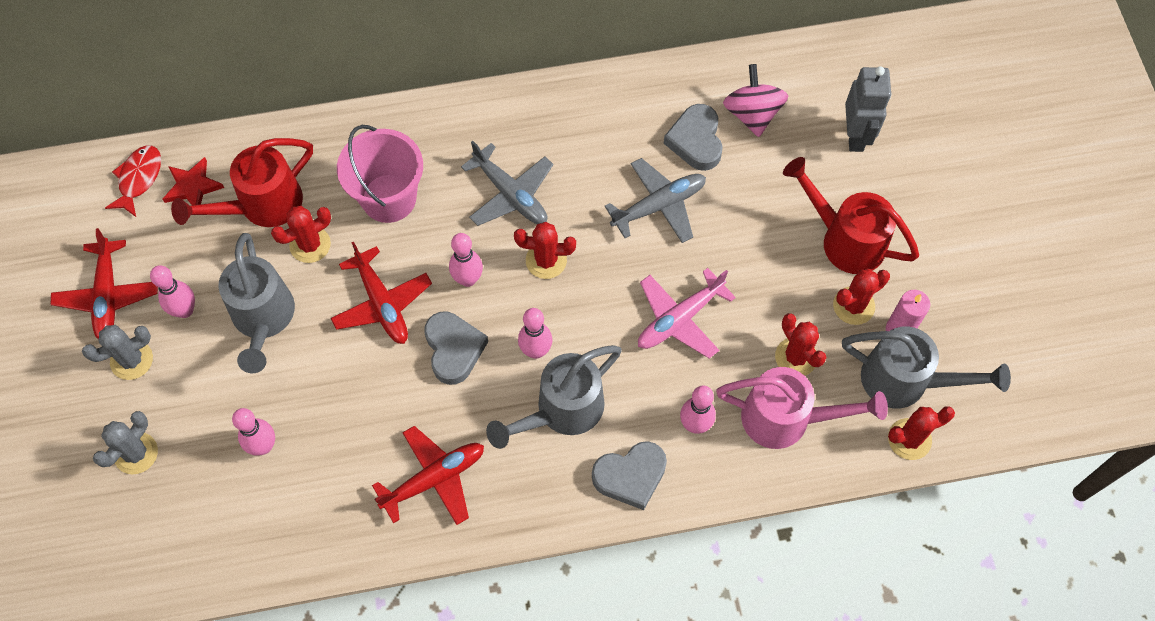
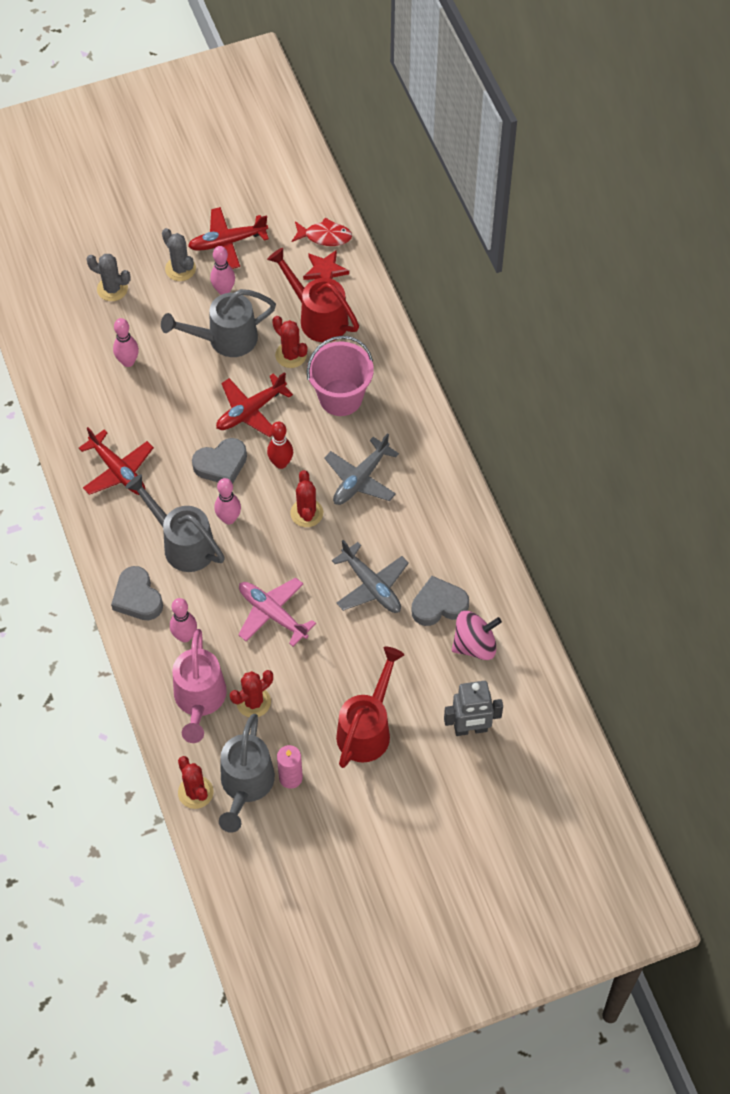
camera: 80 degrees right, 5 degrees down
(468, 279) = (281, 463): pink bowling pin -> red bowling pin
(853, 306) = (306, 741): red cactus -> none

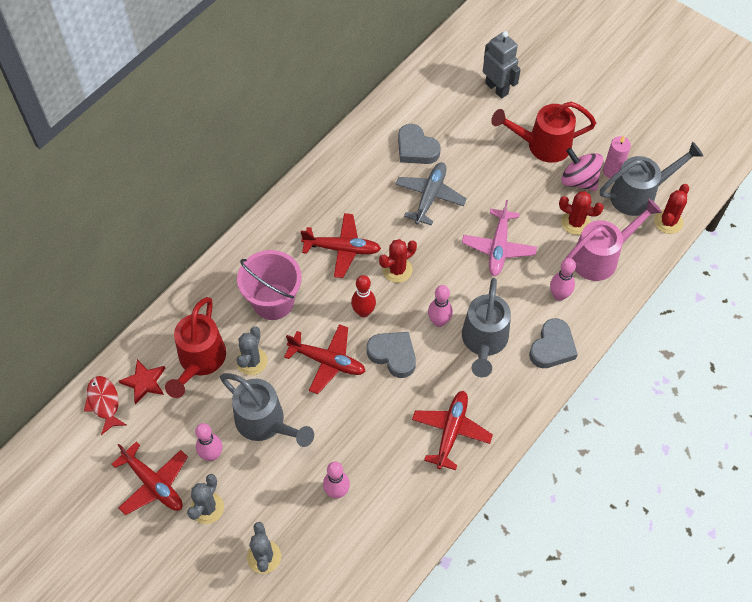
camera: 120 degrees left, 0 degrees up
(291, 355) = (252, 361): red cactus -> grey cactus
(360, 479) = (342, 249): grey plane -> red plane
(474, 645) = (432, 114): pink spinning top -> pink spinning top (579, 180)

